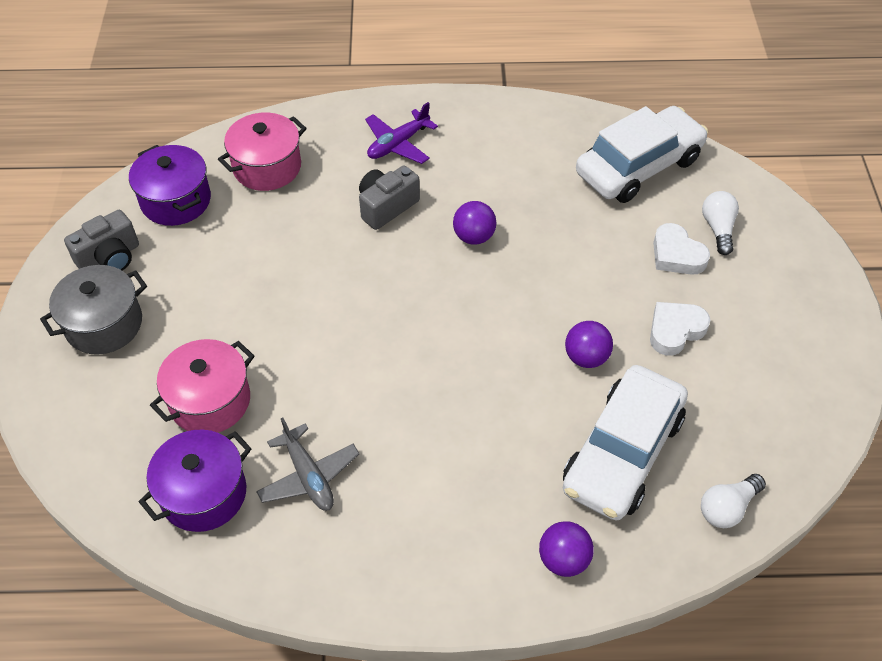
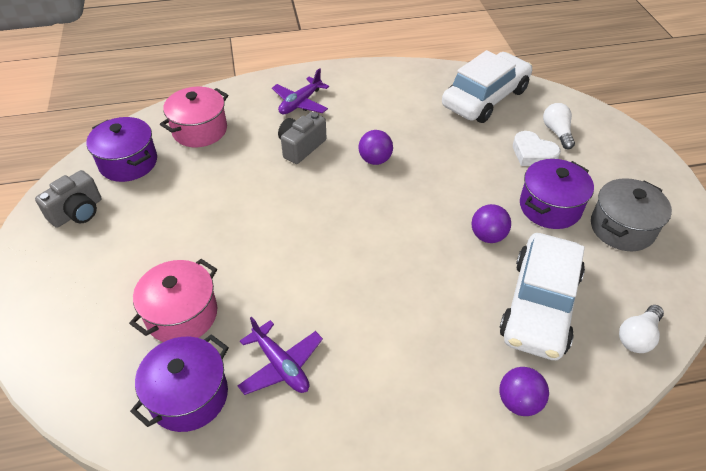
camera: 10 degrees left, 5 degrees down
(104, 324) = (78, 265): grey pot -> grey pot (622, 228)
(308, 476) = (281, 365): grey plane -> purple plane
(675, 330) = (550, 207): white heart -> purple pot

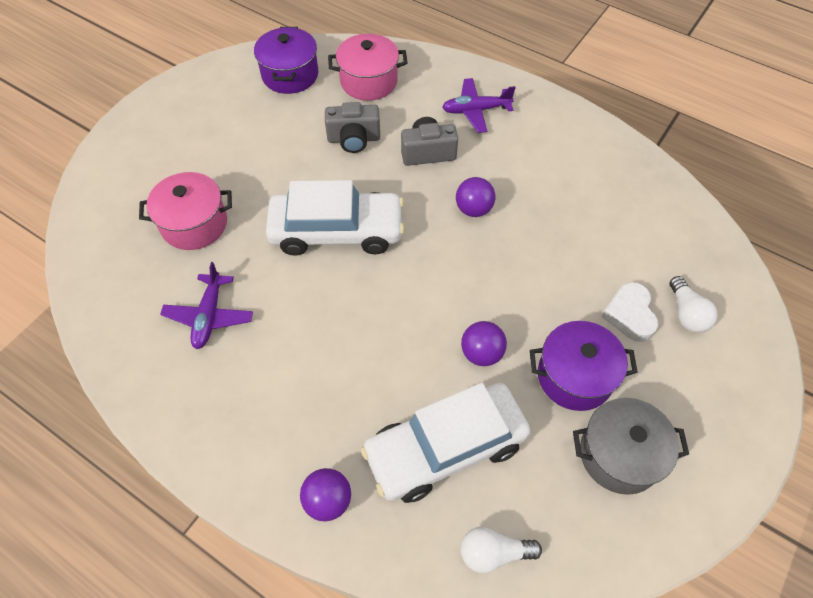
camera: 45 degrees right, 10 degrees up
(77, 212) = (218, 92): grey camera -> grey camera (354, 139)
(189, 396) = (136, 285): purple pot -> none
(485, 98) = (657, 224): white car -> white car (337, 231)
(557, 132) = (686, 313): white light bulb -> white light bulb turned 135 degrees clockwise

